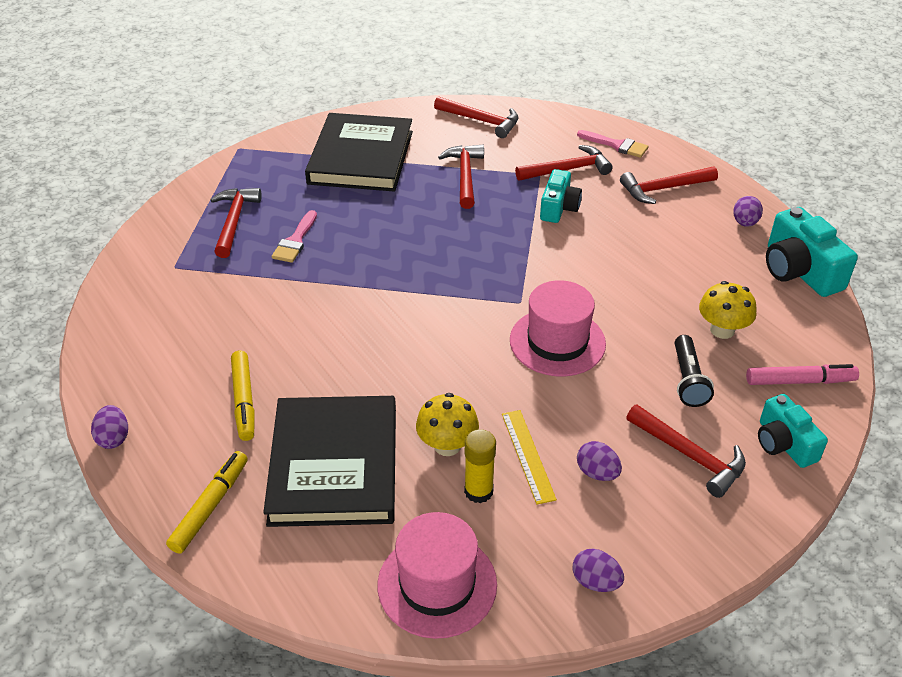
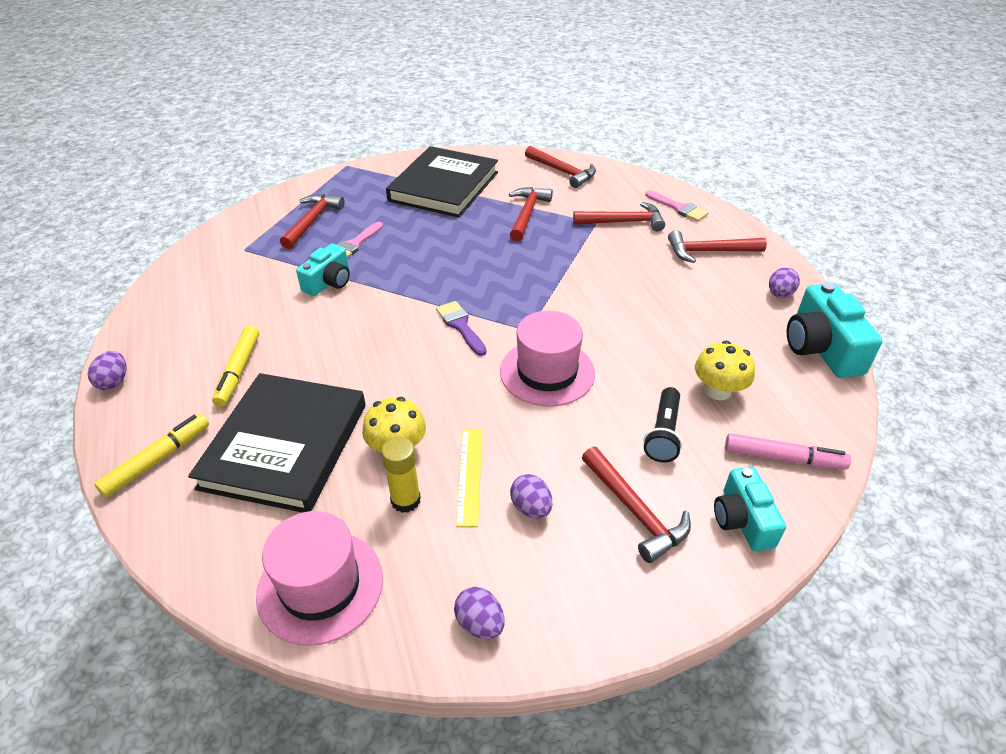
camera: 15 degrees right, 0 degrees up
(451, 310) = (460, 326): none -> purple brush
(558, 208) = (601, 253): turquoise camera -> turquoise camera (329, 282)

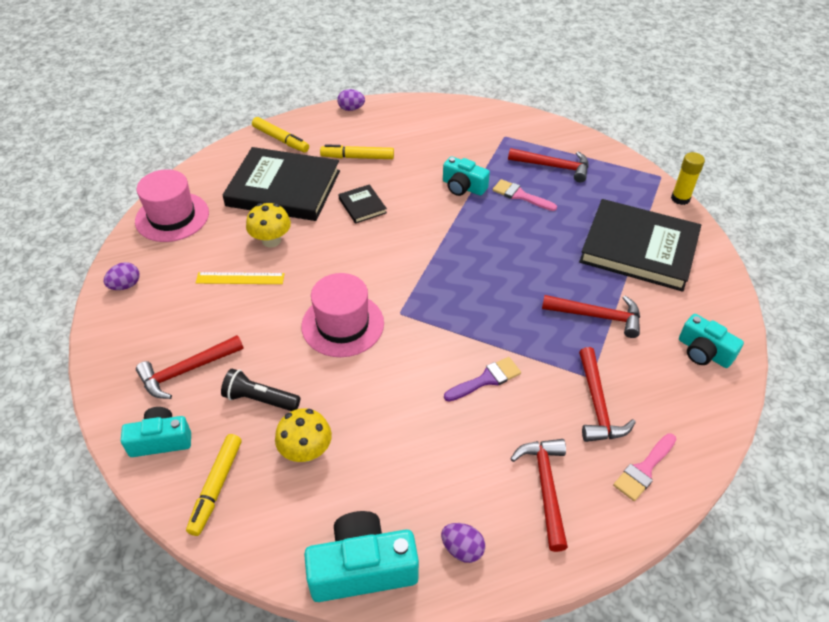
camera: 90 degrees right, 5 degrees up
(344, 363) = (362, 206): none -> black book
(405, 500) = (225, 247): yellow glue stick -> yellow glue stick (680, 198)
(460, 326) = (405, 268): purple brush -> purple brush (486, 379)
(531, 508) = (204, 311): purple egg -> none
(562, 172) = (703, 352): red hammer -> turquoise camera
(783, 458) = (216, 487): pink marker -> yellow marker

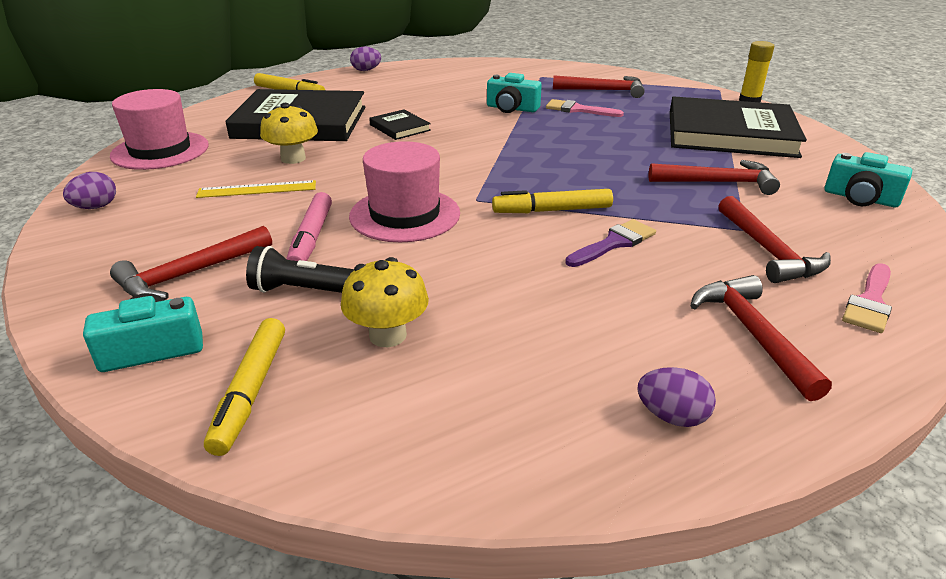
camera: 10 degrees left, 15 degrees down
(272, 343) = (311, 238): none -> pink marker
(357, 157) = (383, 98): yellow marker -> yellow marker (552, 210)
(362, 568) = (523, 462): turquoise camera -> none

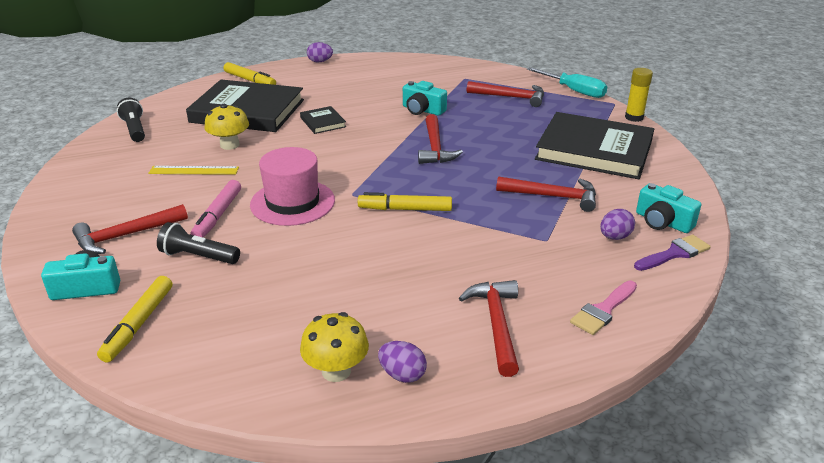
camera: 10 degrees right, 0 degrees up
(96, 207) = (77, 175): purple egg -> purple egg (614, 237)
(160, 150) = (135, 129): pink hat -> black flashlight
(387, 335) = (241, 296): yellow mushroom -> yellow mushroom (336, 371)
(578, 110) = (477, 115): pink brush -> none
(614, 243) = (437, 242): purple brush -> purple brush (674, 253)
(668, 81) = (574, 91): none -> turquoise screwdriver
(768, 251) = (552, 260): red hammer -> red hammer (435, 147)

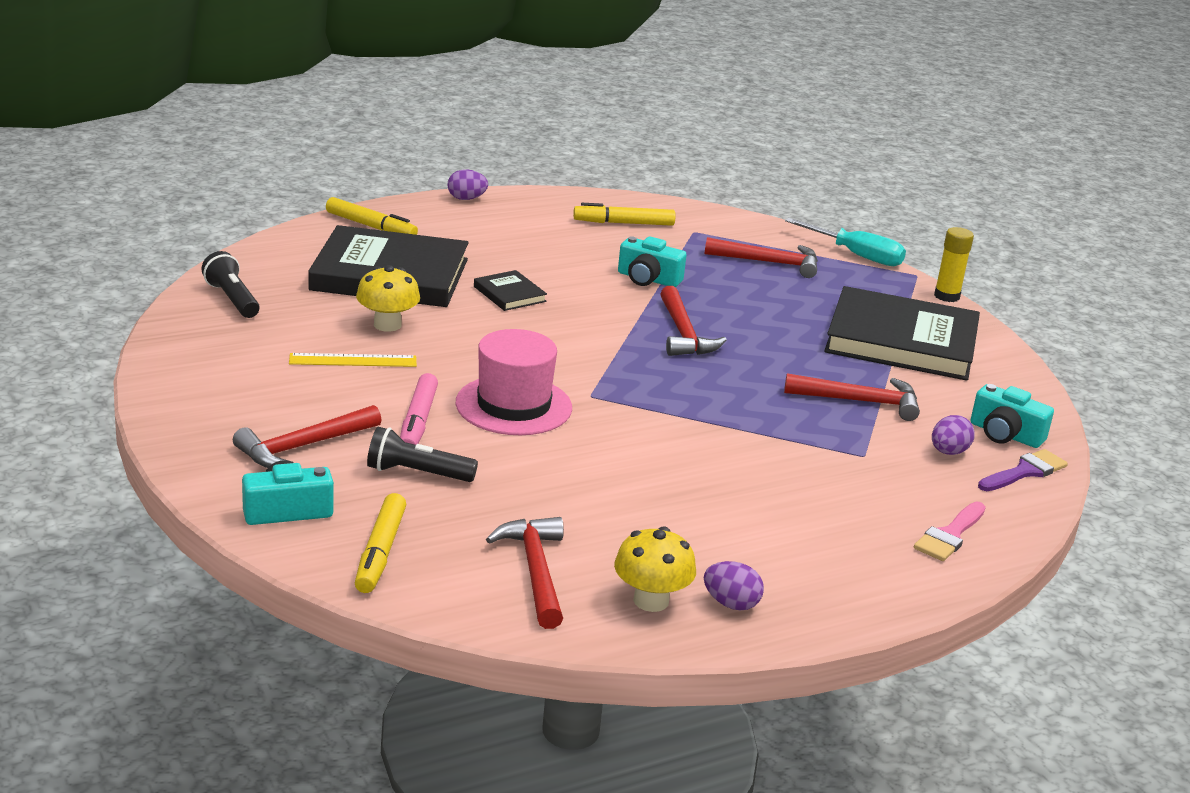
camera: 10 degrees left, 5 degrees down
(405, 209) = (670, 416): yellow marker -> yellow marker (624, 223)
(496, 324) = (827, 551): red hammer -> red hammer (535, 571)

